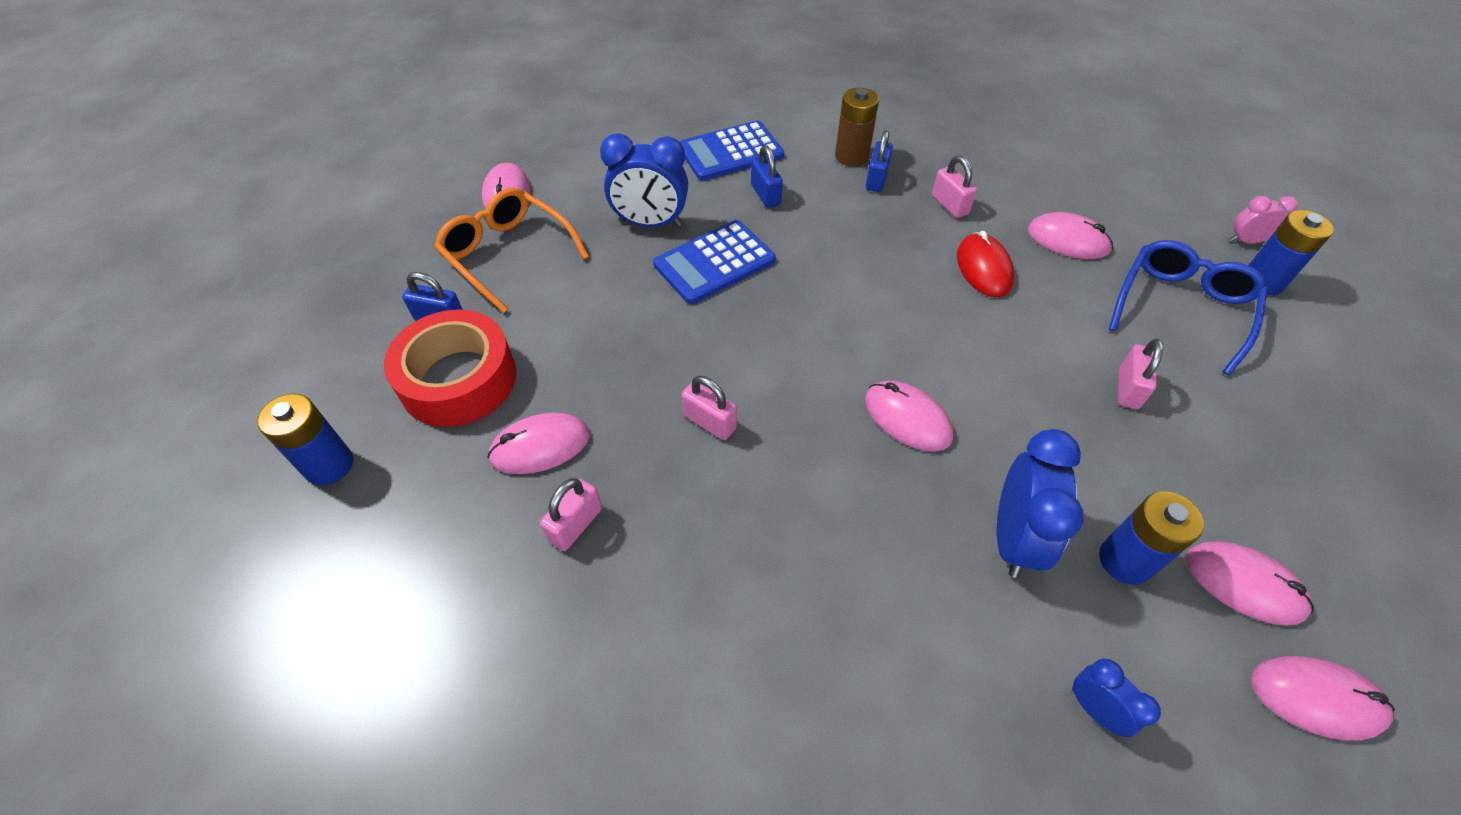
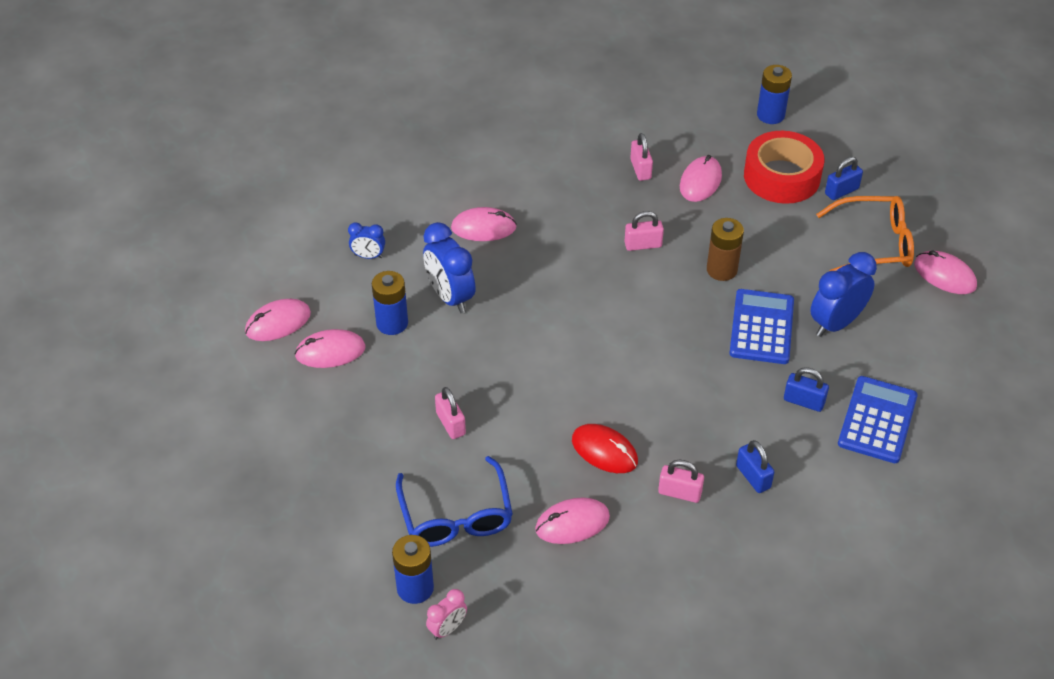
camera: 135 degrees right, 5 degrees down
(851, 156) = (796, 486): brown battery -> brown battery (721, 270)
(907, 418) = (552, 317): pink mouse -> pink mouse (483, 227)

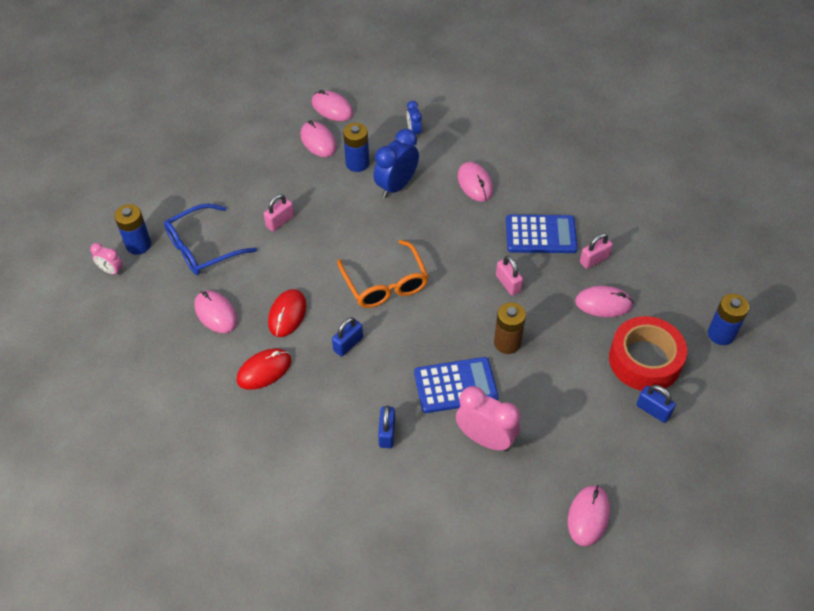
camera: 70 degrees right, 5 degrees up
(679, 493) = (264, 370): pink padlock -> red mouse
(753, 477) = (295, 415): blue padlock -> blue padlock (348, 344)
(836, 323) = (485, 439): blue clock -> pink clock
(874, 244) = (598, 450): orange glasses -> orange glasses (385, 284)
(877, 420) = (388, 492): blue calculator -> blue calculator (541, 235)

